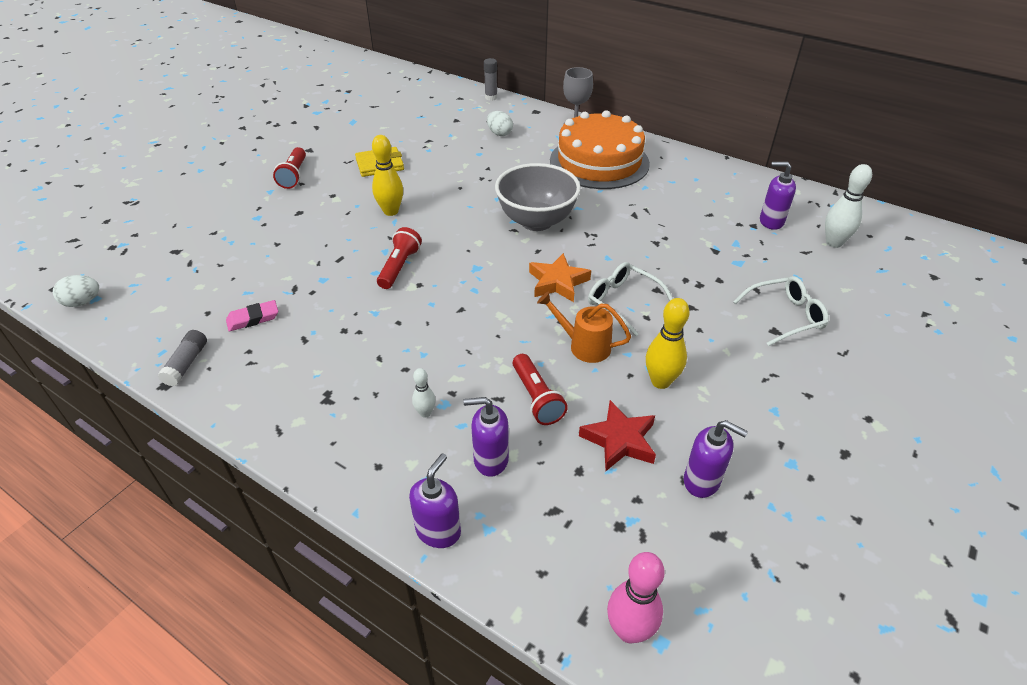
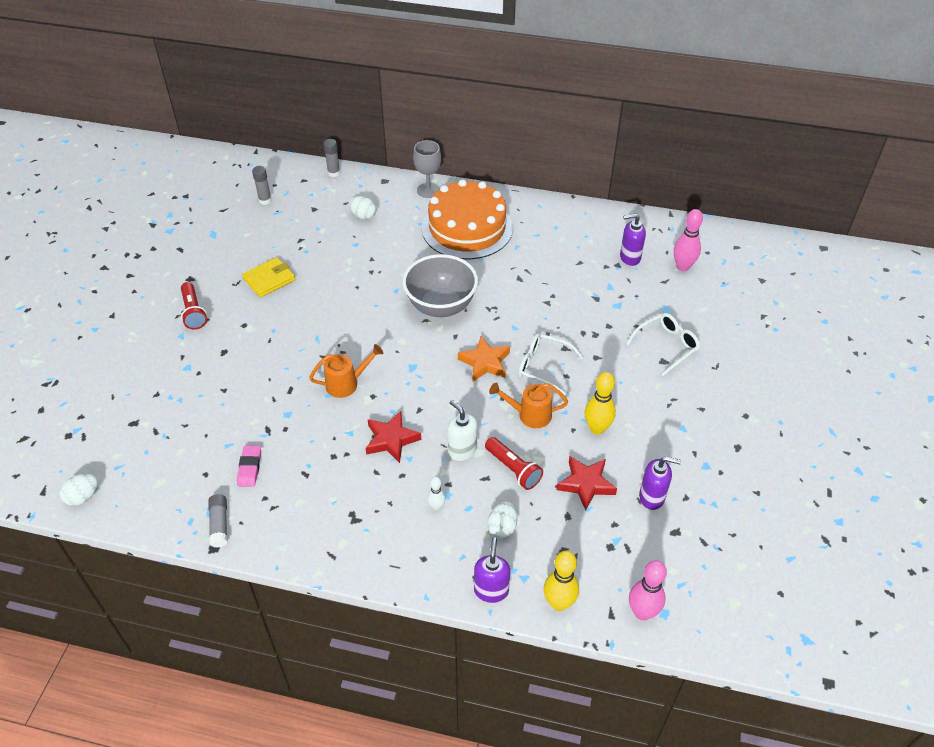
camera: 20 degrees left, 5 degrees up
(253, 318) = (249, 468): pink eraser -> pink eraser turned 45 degrees counterclockwise
(391, 211) = (308, 329): yellow bowling pin -> yellow bowling pin (559, 603)
(399, 267) = (347, 383): red flashlight -> orange watering can
(414, 330) = (391, 439): none -> red star
(415, 106) = (265, 200): none -> grey glue stick
(486, 362) = (462, 450): none -> white soap dispenser
(490, 460) = (502, 527): purple soap dispenser -> white egg
(833, 243) = (683, 266): white bowling pin -> pink bowling pin

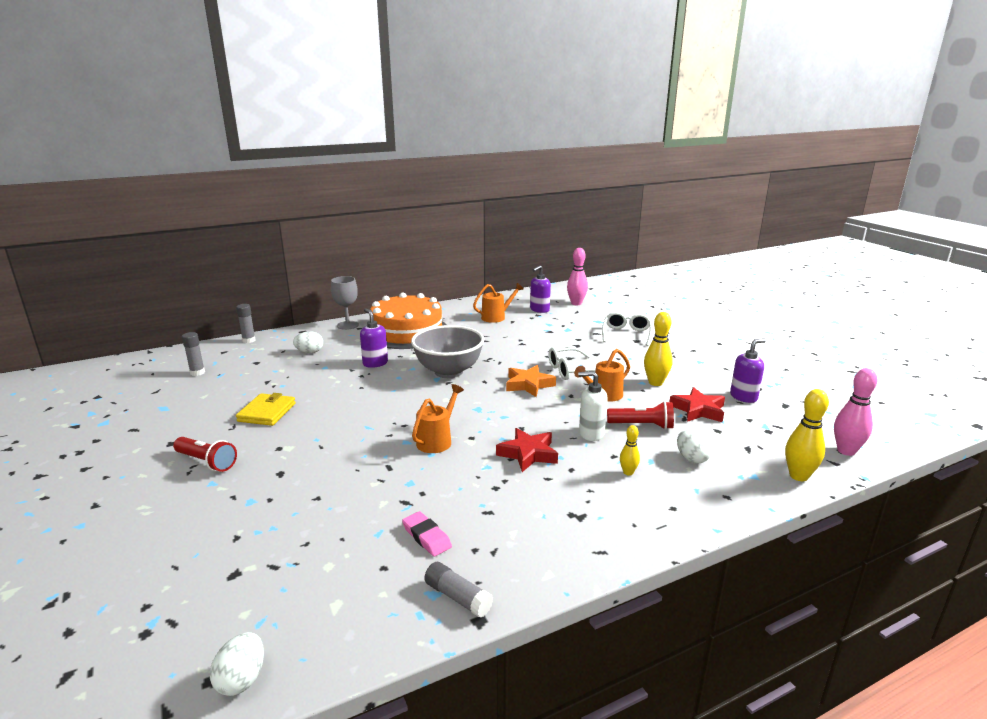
camera: 40 degrees left, 25 degrees down
(436, 506) = (628, 472): white bowling pin -> yellow bowling pin
(491, 590) = (749, 496): purple soap dispenser -> purple soap dispenser (375, 363)
(572, 247) = (497, 317): none -> orange watering can

